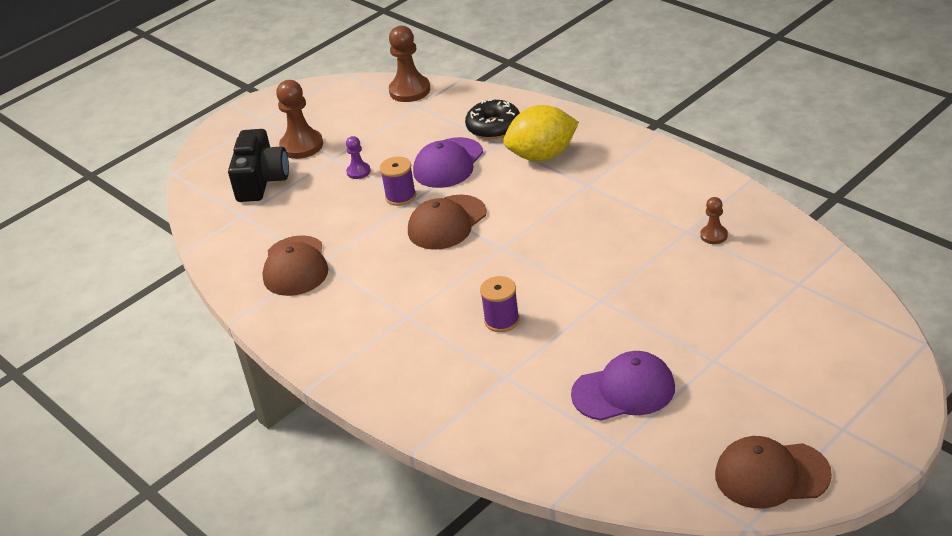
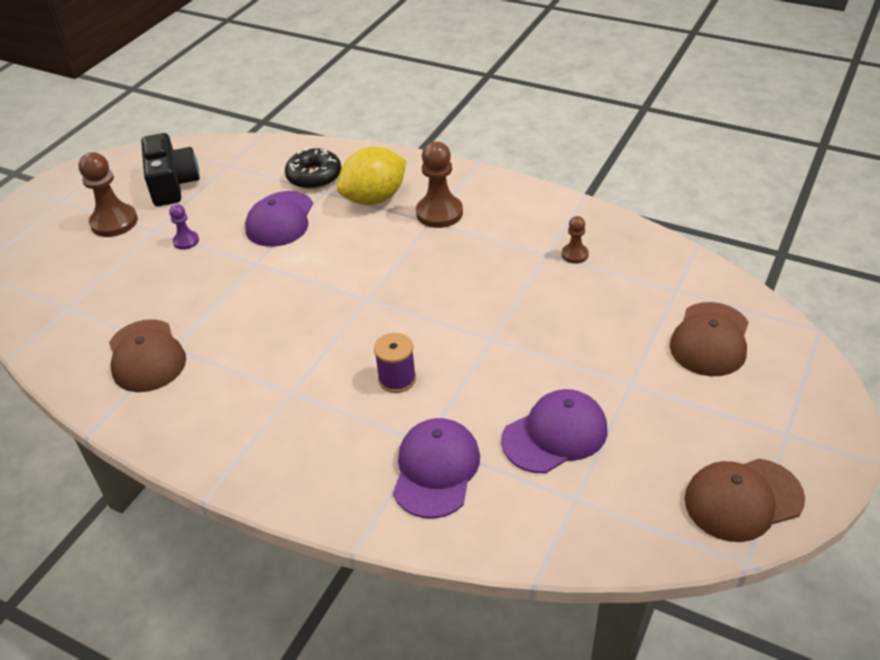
camera: 20 degrees left, 5 degrees up
(261, 180) = (79, 266): black camera -> black camera (172, 184)
(400, 196) = (241, 261): purple spool -> none
(409, 90) = (214, 151): brown pawn -> brown pawn (439, 213)
(447, 223) = (300, 282): brown cap -> brown cap (710, 339)
(507, 400) = (436, 470): none -> purple cap

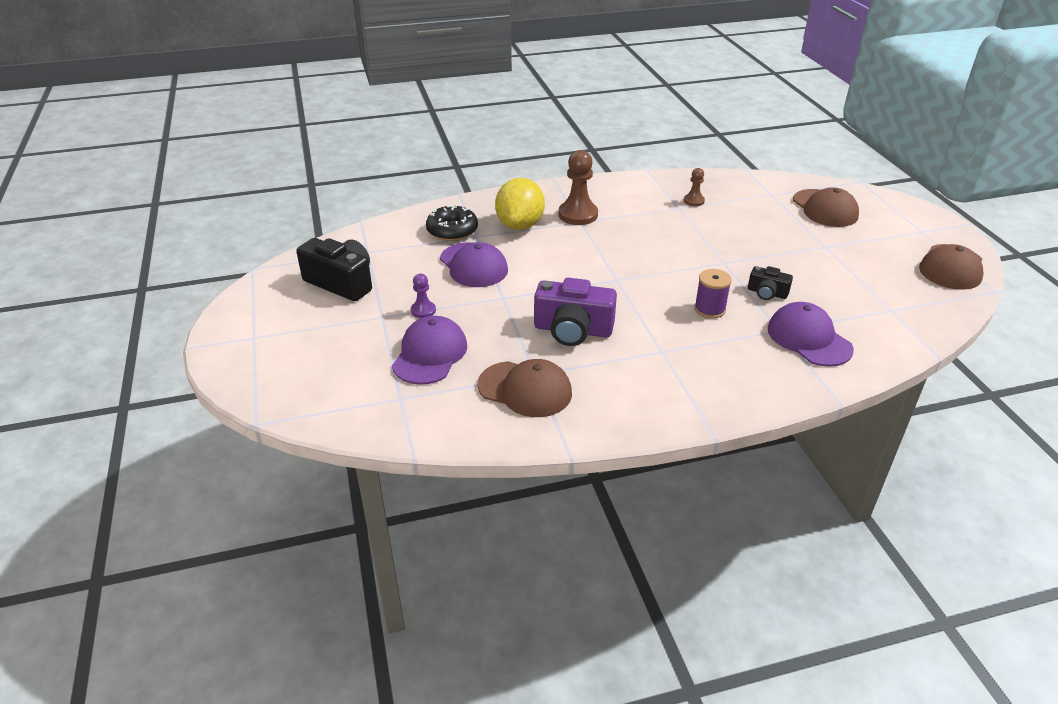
camera: 45 degrees left, 5 degrees down
(114, 222) = (335, 328): brown pawn -> none
(258, 326) = (573, 330): none -> purple camera
(478, 396) = (767, 293): none -> black camera
(555, 434) = (833, 288): purple cap -> purple cap (430, 354)

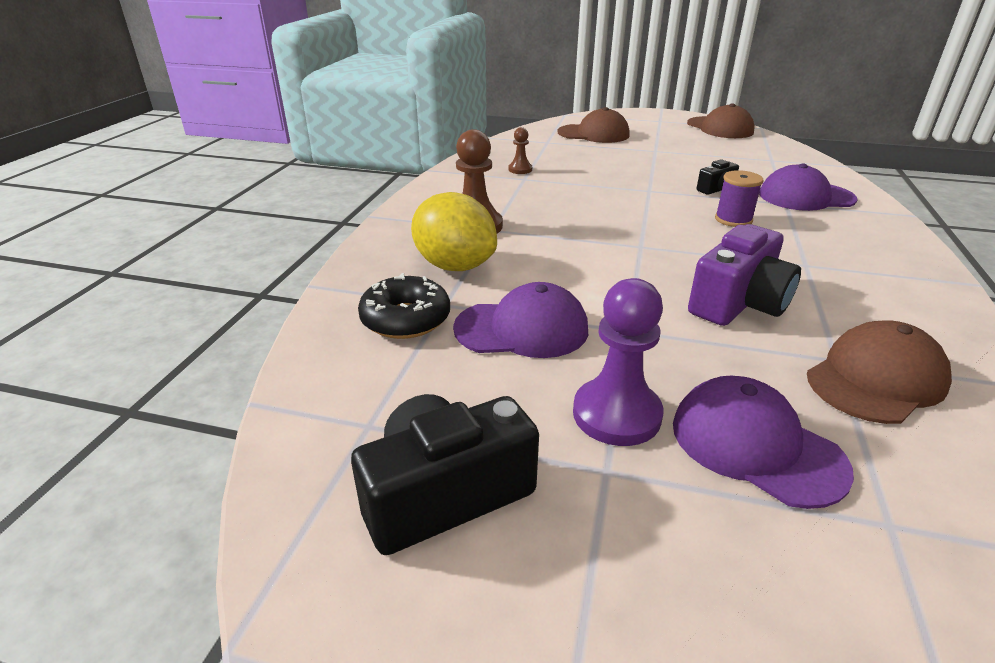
camera: 60 degrees left, 5 degrees down
(423, 310) = (616, 414): purple pawn -> purple pawn, size x1.87

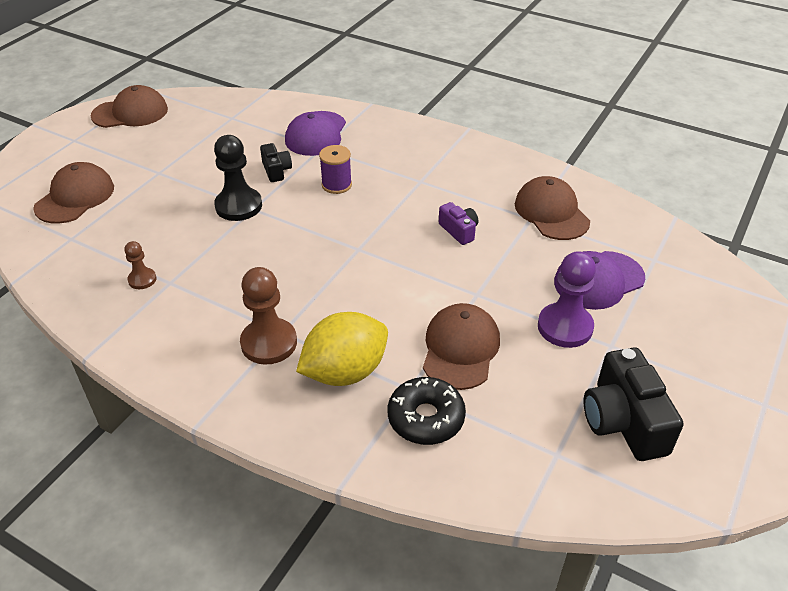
camera: 75 degrees left, 10 degrees up
(522, 329) = (460, 349): purple cap -> brown cap
(646, 184) = (238, 206): none -> black pawn
(738, 303) = (459, 231): purple camera -> purple camera, size x0.54

